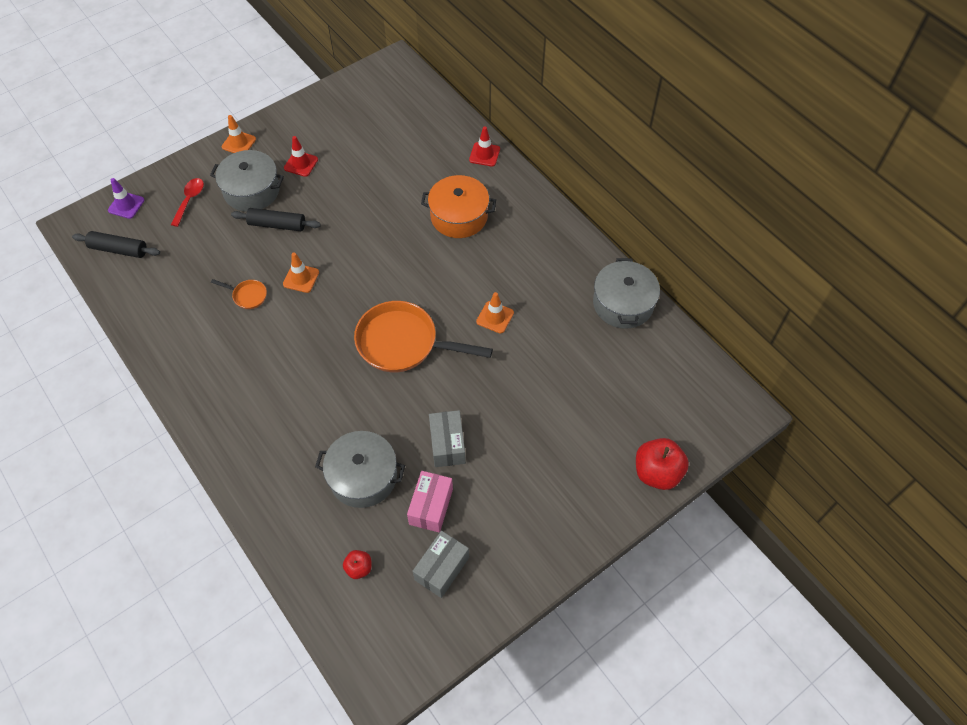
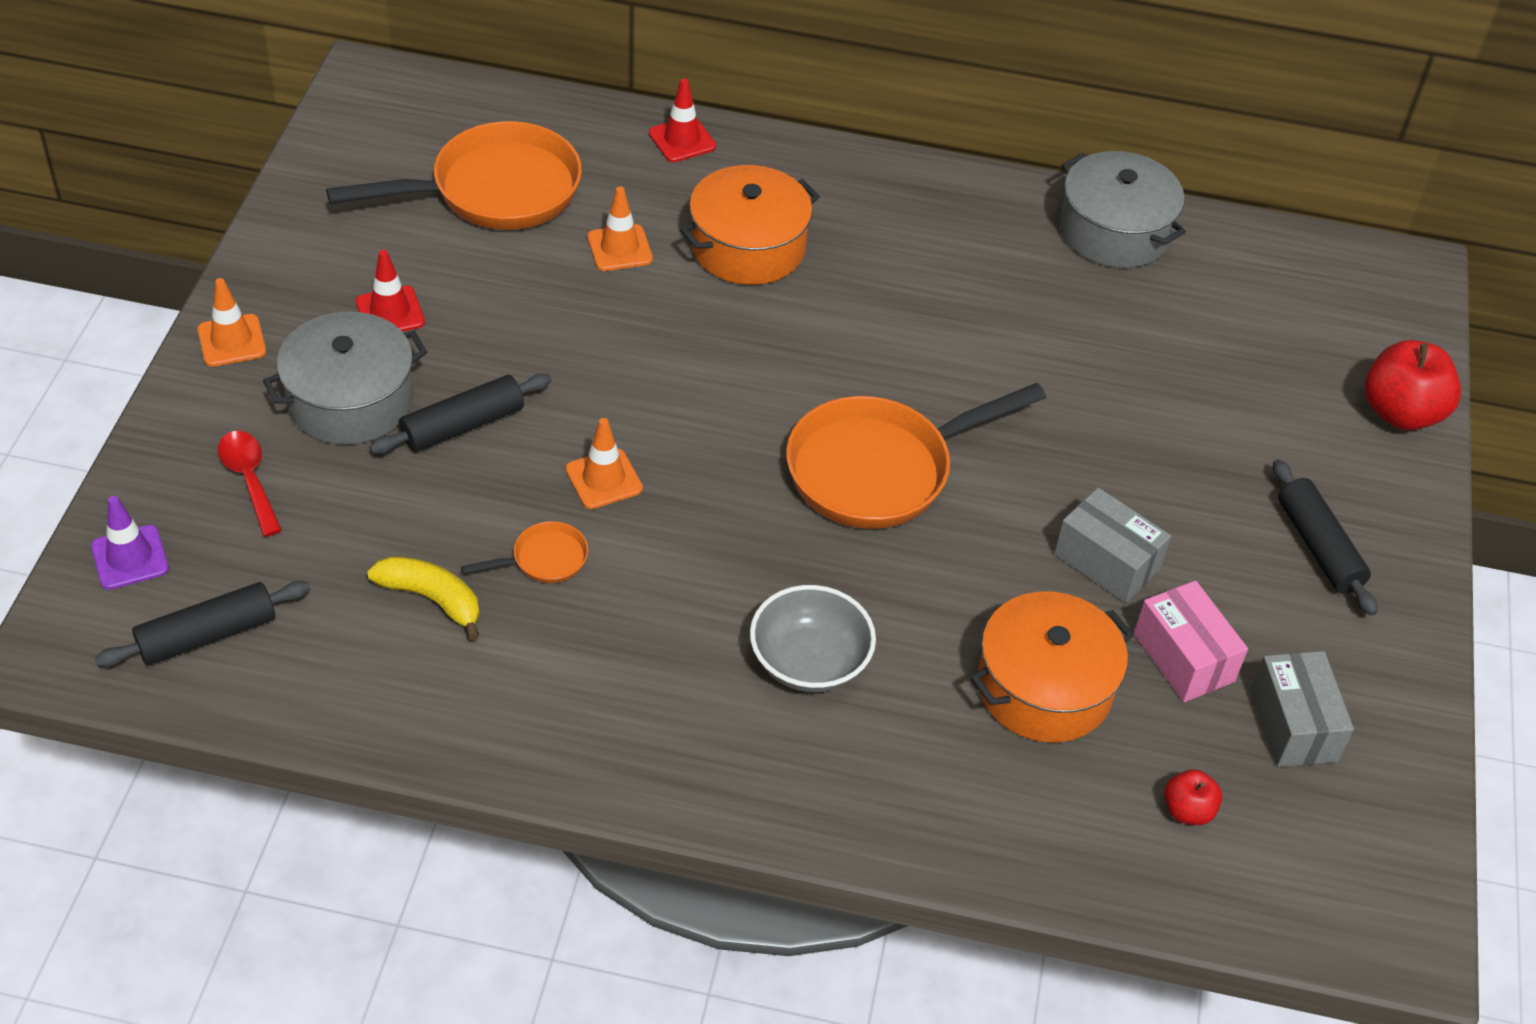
camera: 45 degrees left, 10 degrees down
(197, 285) = (432, 599): none -> yellow banana
(291, 401) = (809, 662): none -> grey bowl
(363, 476) = (1044, 688): grey pot -> orange pot
(390, 135) = (494, 191): none -> orange pan
(495, 317) = (967, 352): orange traffic cone -> orange traffic cone (619, 248)
(544, 504) = (1318, 547): none -> black rolling pin

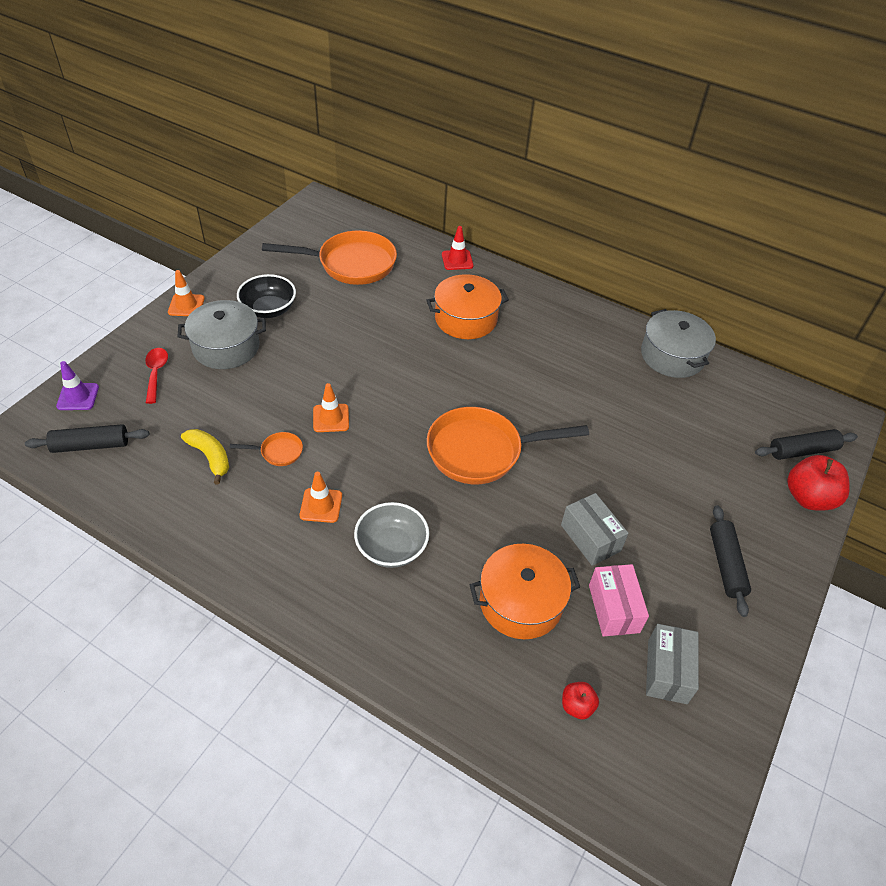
camera: 20 degrees right, 0 degrees up
(390, 312) = (269, 309): red traffic cone -> black bowl
(463, 425) = (274, 373): black rolling pin -> black rolling pin (802, 451)
(619, 248) = (399, 305): orange traffic cone -> orange traffic cone (321, 505)

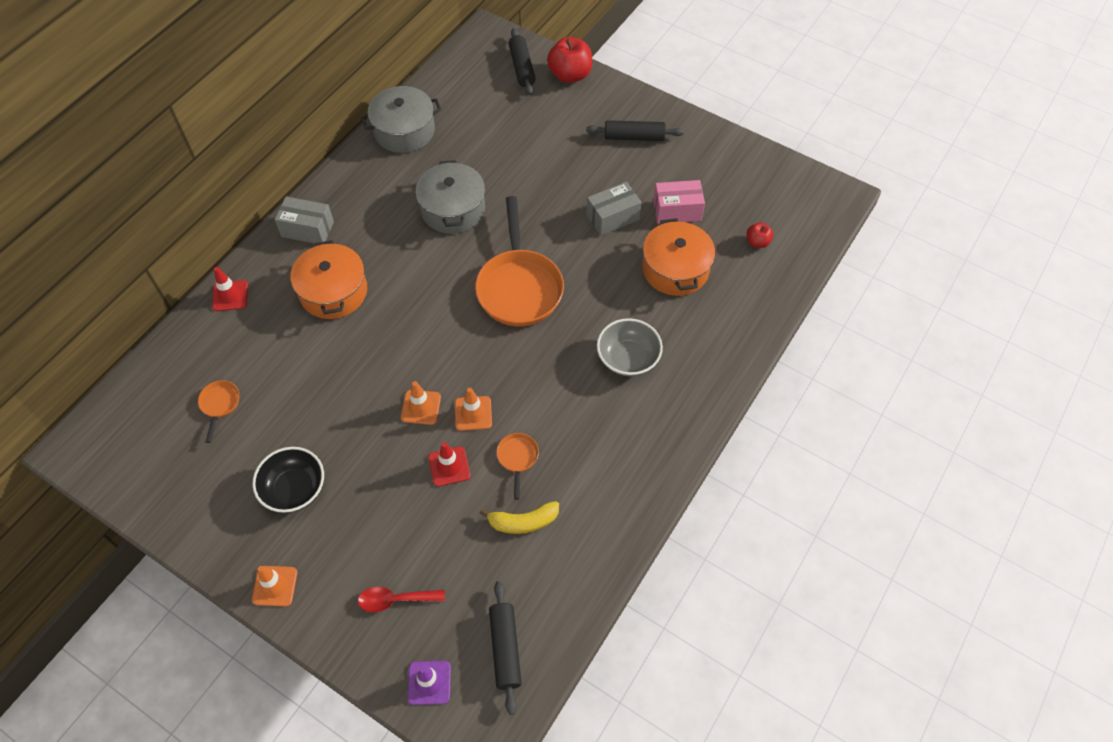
camera: 85 degrees left, 10 degrees up
(210, 457) = (523, 522): yellow banana -> yellow banana turned 150 degrees counterclockwise
(226, 347) = (356, 528): grey pot -> grey pot (453, 209)
(276, 403) = (449, 466): none -> red traffic cone
(321, 505) = (583, 416): orange traffic cone -> orange traffic cone (421, 407)
(351, 264) = (219, 405): orange pan -> orange pan, size x0.43
(667, 671) = (725, 187): grey box -> grey box (307, 229)

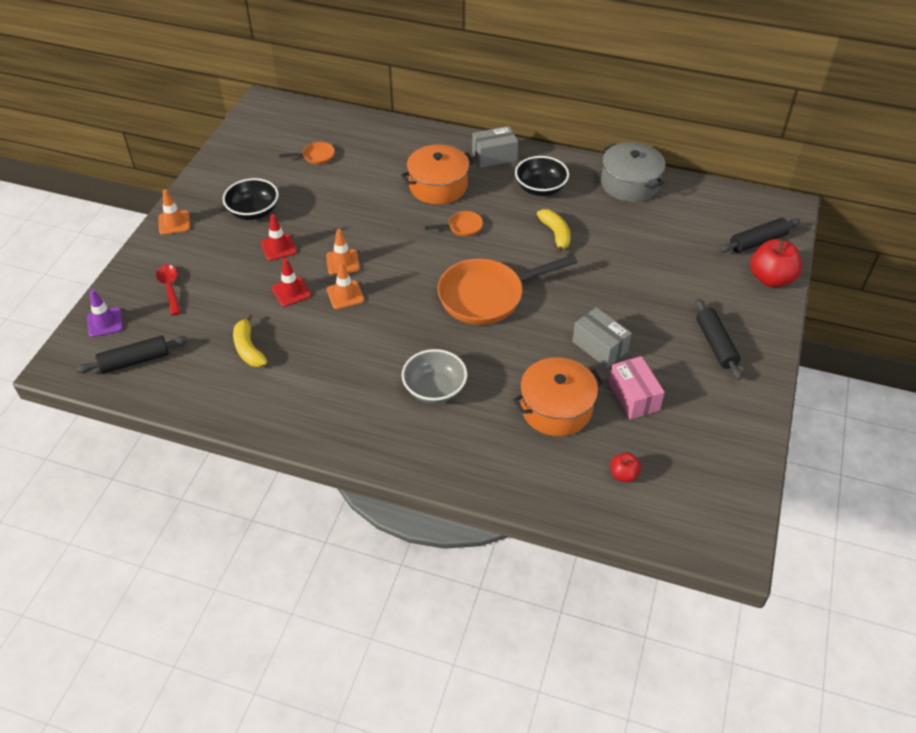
camera: 75 degrees right, 10 degrees down
(230, 296) = (413, 135): red traffic cone -> red traffic cone (278, 247)
(307, 229) = (494, 156): grey box -> grey box turned 75 degrees clockwise
(379, 203) = (540, 188): none -> black bowl
(453, 209) = (556, 234): grey pot -> yellow banana
(517, 458) = (308, 332): orange pan -> orange pan (462, 227)

